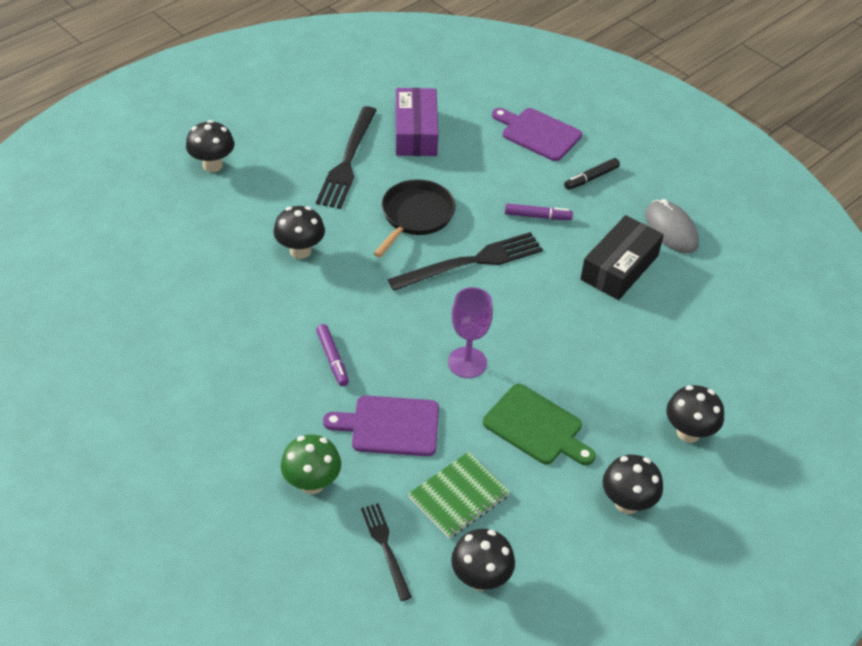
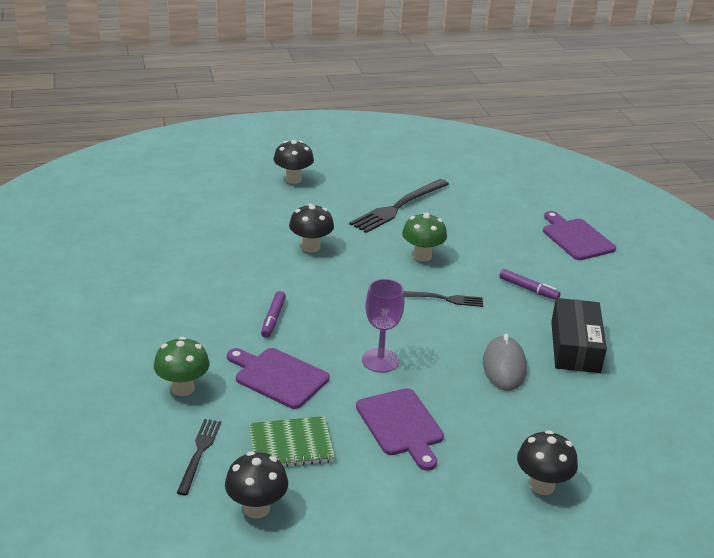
camera: 30 degrees right, 15 degrees down
(415, 132) = (469, 207): purple box -> none
(415, 216) = (422, 256): black pan -> green mushroom
(471, 262) = (443, 299): black fork -> black fork, size x0.57
(536, 427) = (401, 425): green cutting board -> purple cutting board
(591, 178) = (600, 280): black marker -> none
(619, 267) = (575, 346): black box -> black box turned 60 degrees counterclockwise
(627, 503) = (436, 512): black mushroom -> none
(671, 229) = (648, 337): grey mouse -> grey mouse (504, 366)

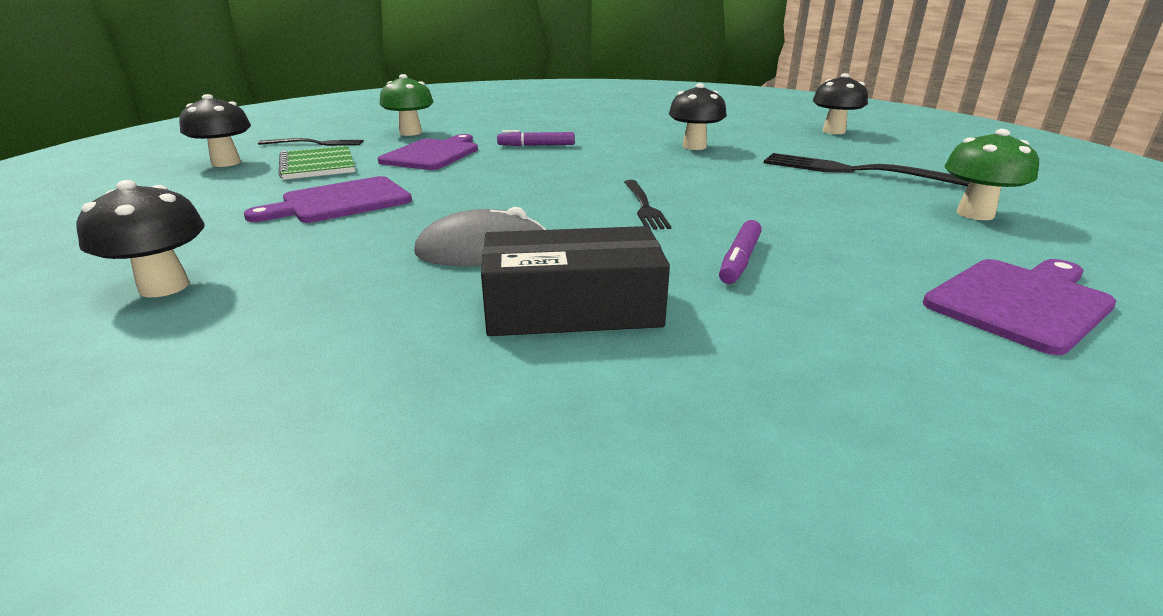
camera: 80 degrees right, 5 degrees down
(380, 360) = (474, 186): purple goblet -> none
(422, 256) = (746, 190): green mushroom -> green mushroom (975, 214)

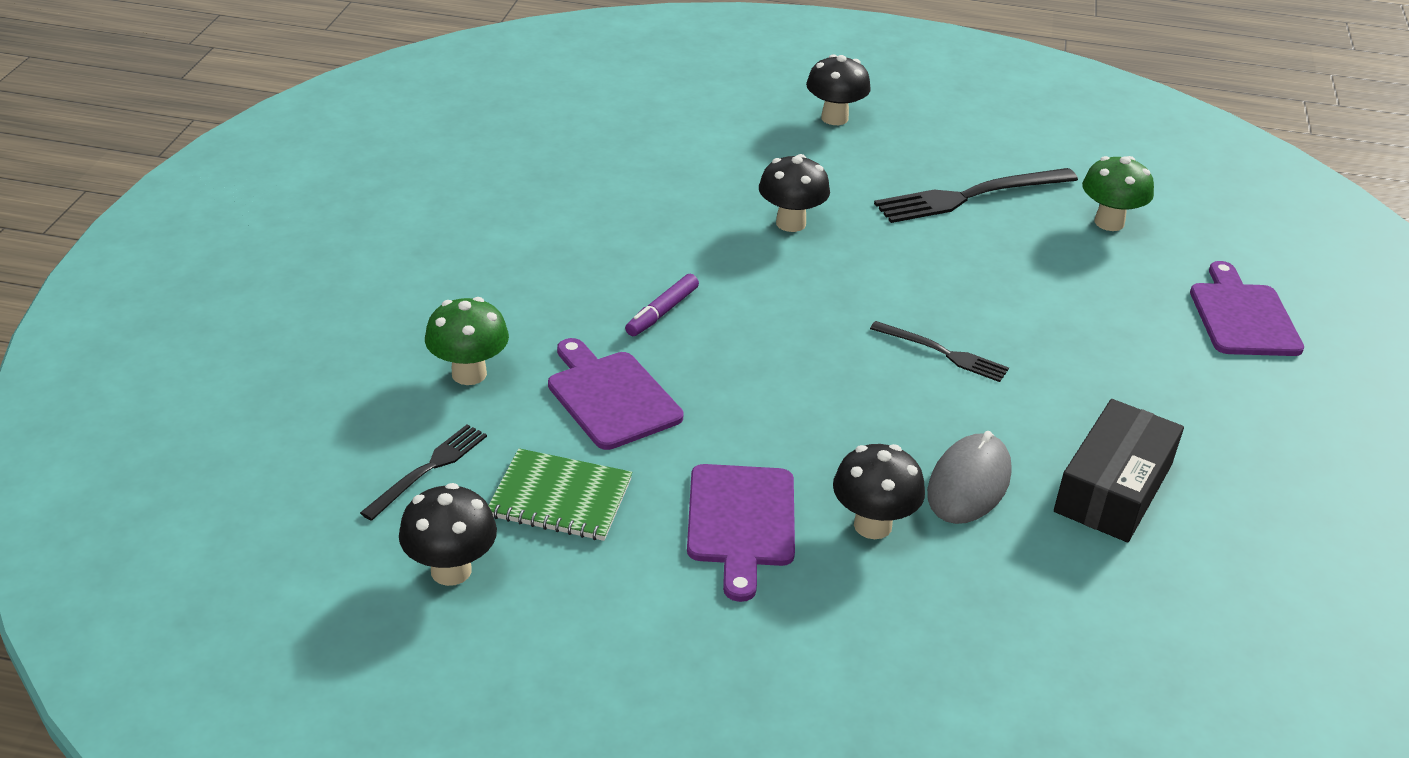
camera: 55 degrees left, 10 degrees up
(164, 287) = (898, 684): black mushroom -> black mushroom (872, 525)
(739, 260) = (1097, 376): purple marker -> none

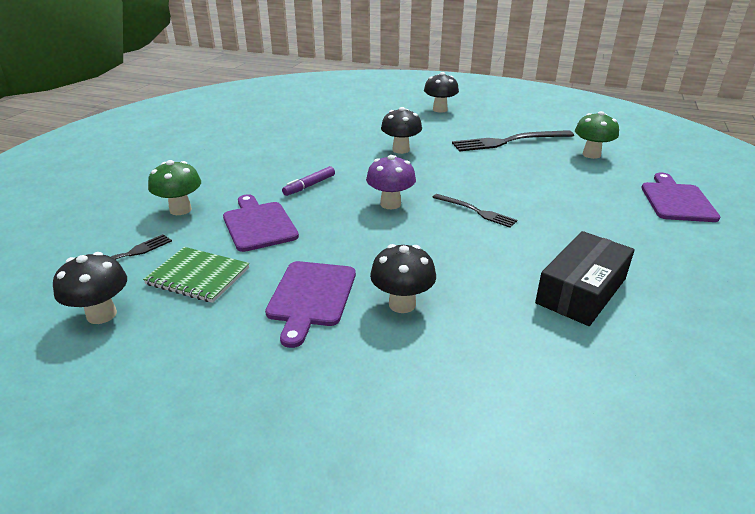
camera: 10 degrees right, 5 degrees down
(806, 345) = (390, 204): none -> purple mushroom
(969, 483) = (477, 283): grey mouse -> none

